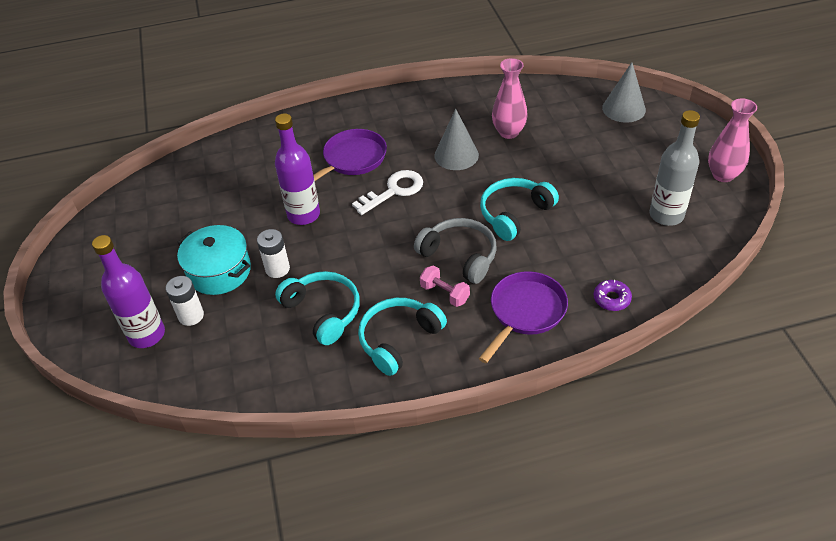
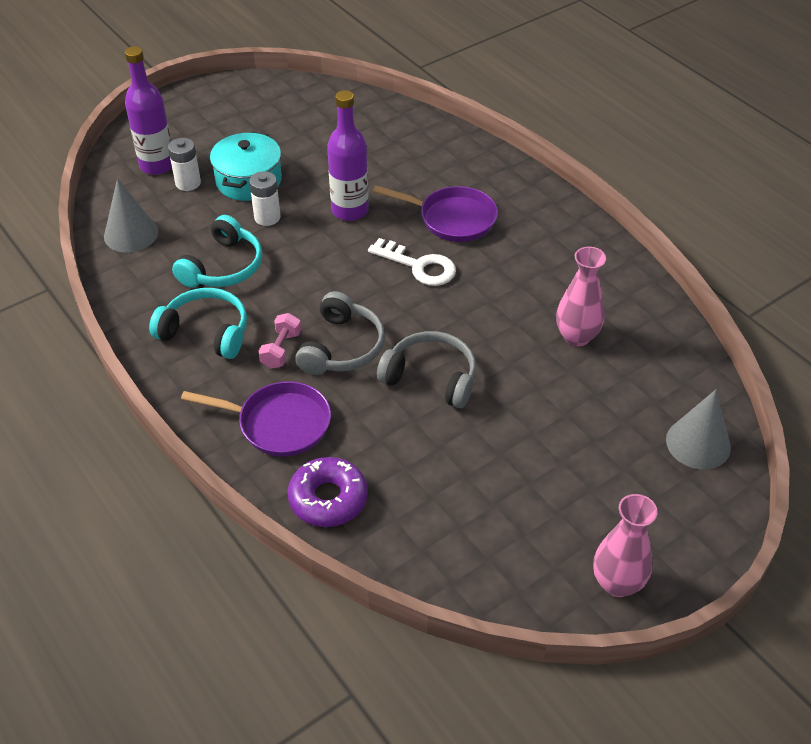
camera: 65 degrees right, 0 degrees up
(456, 155) = (507, 300): grey cone -> grey cone (131, 234)
(514, 214) = (431, 377): turquoise headphones -> grey headphones
(611, 299) = (328, 499): purple donut -> purple donut, size x1.69
(666, 215) = (500, 529): grey bottle -> none

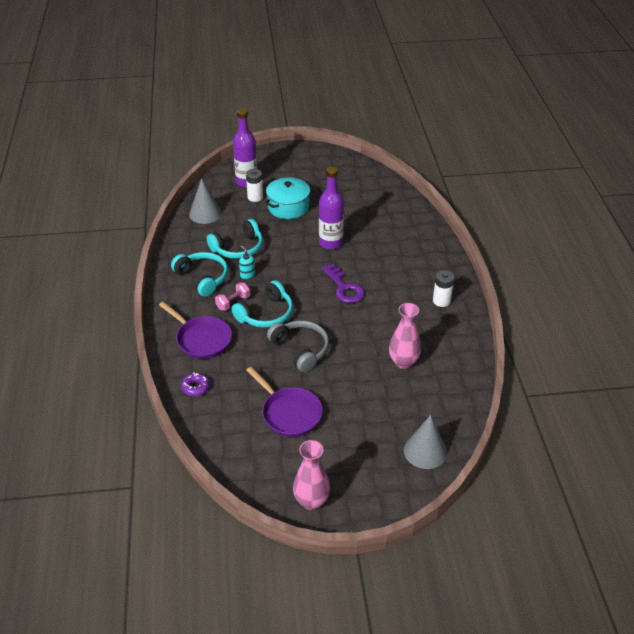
camera: 30 degrees right, 5 degrees down
(267, 217) = (282, 230): white battery -> white battery (441, 301)
(269, 302) = (247, 275): none -> turquoise soap dispenser
(328, 499) = (196, 387): purple donut -> purple donut, size x0.59
(342, 347) = (266, 314): grey headphones -> turquoise headphones
(418, 266) = (344, 287): white key -> purple key
(452, 219) = (386, 269): purple pan -> purple pan (289, 413)

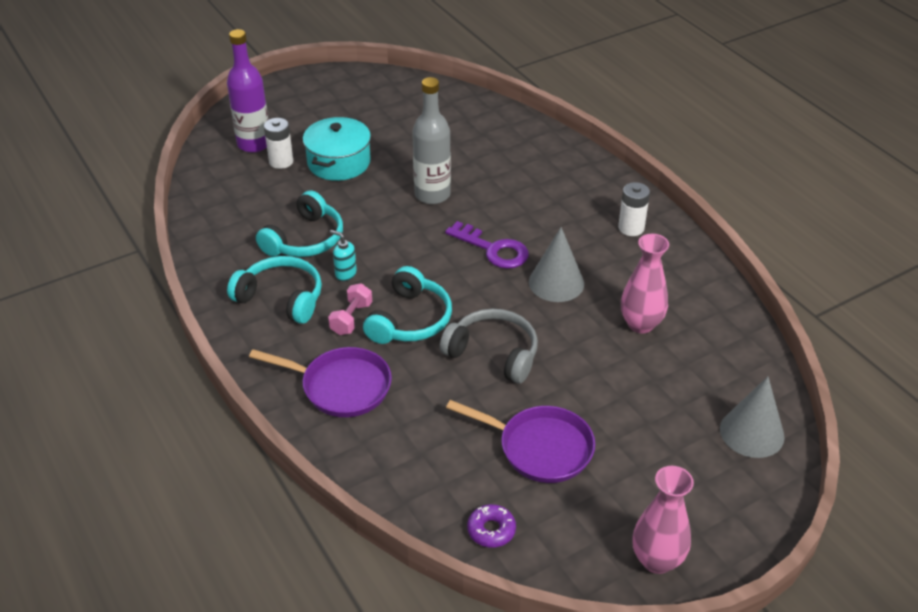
camera: 25 degrees left, 0 degrees up
(196, 387) = (380, 460): purple donut -> purple donut (491, 530)
(205, 213) = (221, 204): grey cone -> grey cone (556, 283)
(330, 243) = (432, 195): purple bottle -> grey bottle

